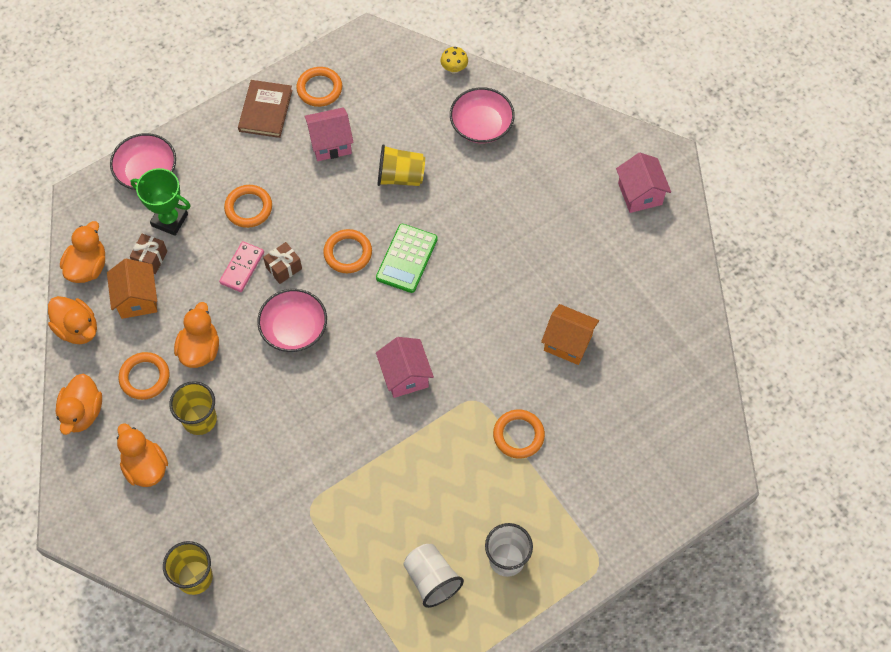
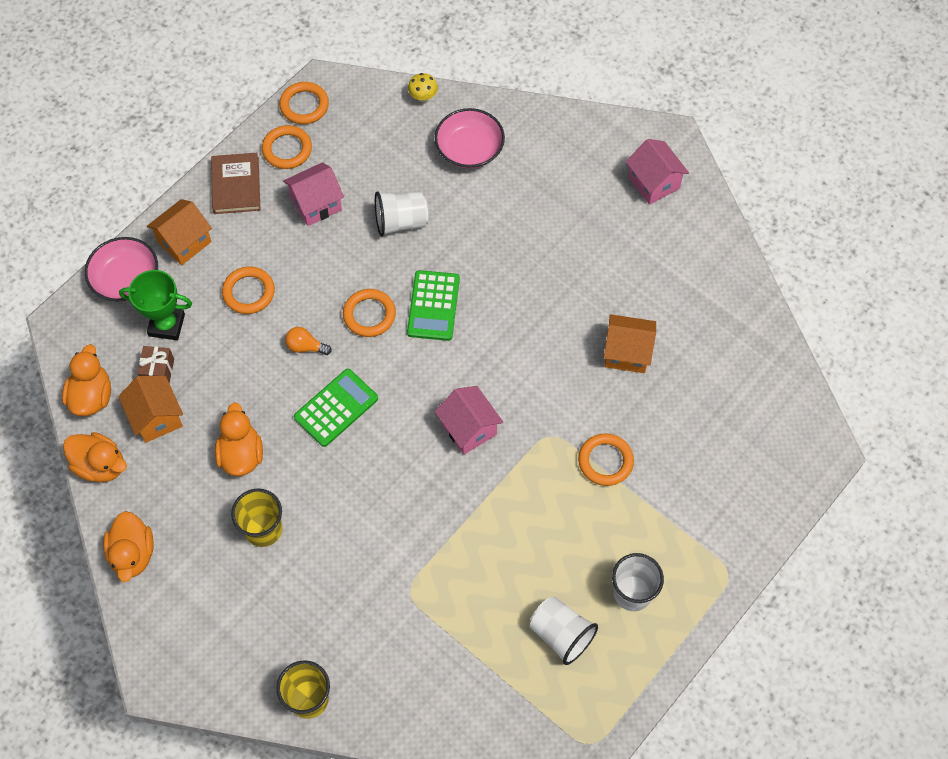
camera: 15 degrees left, 0 degrees up
(144, 377) = (190, 499): orange ring -> orange ring (304, 105)
(145, 467) = (219, 595): orange duck -> none
(206, 150) = (184, 242): none -> orange house
(242, 268) = (260, 357): pink domino -> none
(284, 268) = (306, 347): brown gift -> orange light bulb
(294, 328) = (336, 408): pink bowl -> green calculator
(400, 176) = (401, 222): yellow cup -> white cup

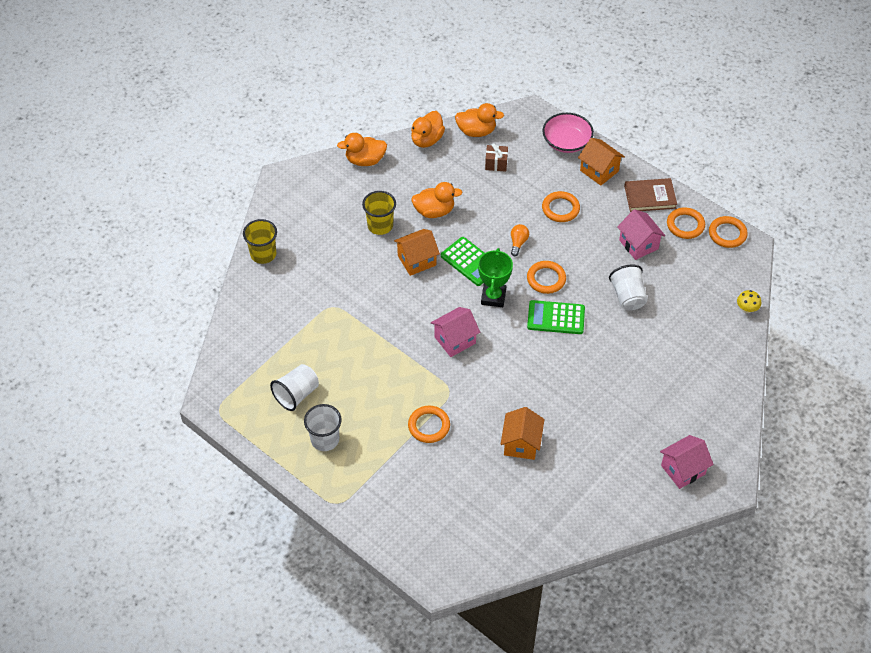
camera: 90 degrees right, 10 degrees down
(156, 417) = (461, 165): orange house -> orange house (417, 260)
(166, 325) = (532, 166): green trophy -> green trophy (493, 297)
(469, 149) = (700, 340): pink bowl -> none

